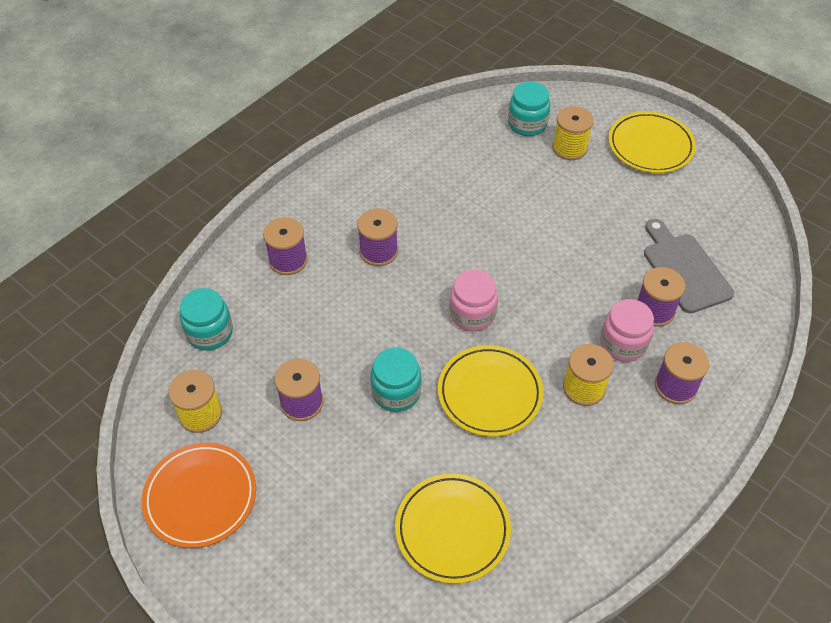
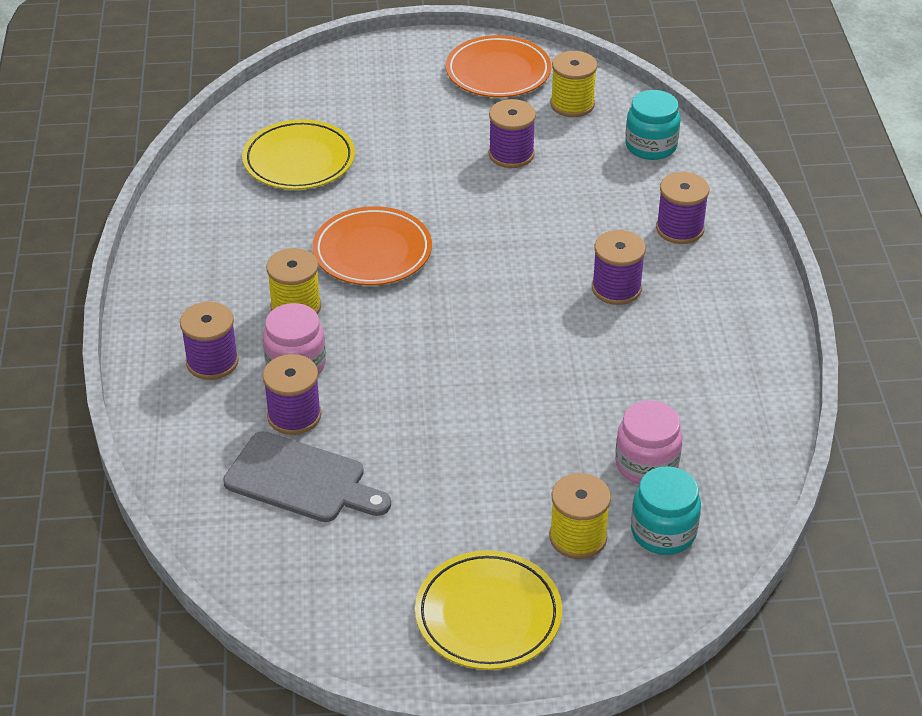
camera: 135 degrees right, 10 degrees down
(396, 392) = (449, 205): turquoise jar -> none
(472, 314) = (462, 297): pink jar -> pink jar (646, 464)
(489, 393) = (372, 252): yellow plate -> orange plate

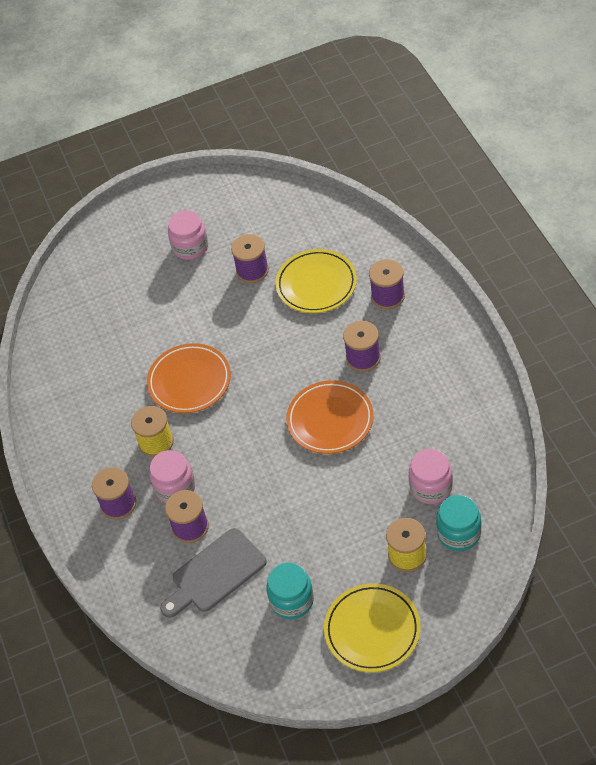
camera: 10 degrees left, 10 degrees up
(299, 160) = (108, 322): yellow plate -> yellow plate (316, 284)
(301, 480) = (215, 573): grey cutting board -> grey cutting board turned 135 degrees clockwise
(442, 109) = (190, 247): none -> pink jar
(498, 72) = (216, 203): orange plate -> orange plate (330, 420)
(572, 104) = (278, 215): yellow spool -> none
(651, 146) = (344, 233): turquoise jar -> turquoise jar (292, 600)

